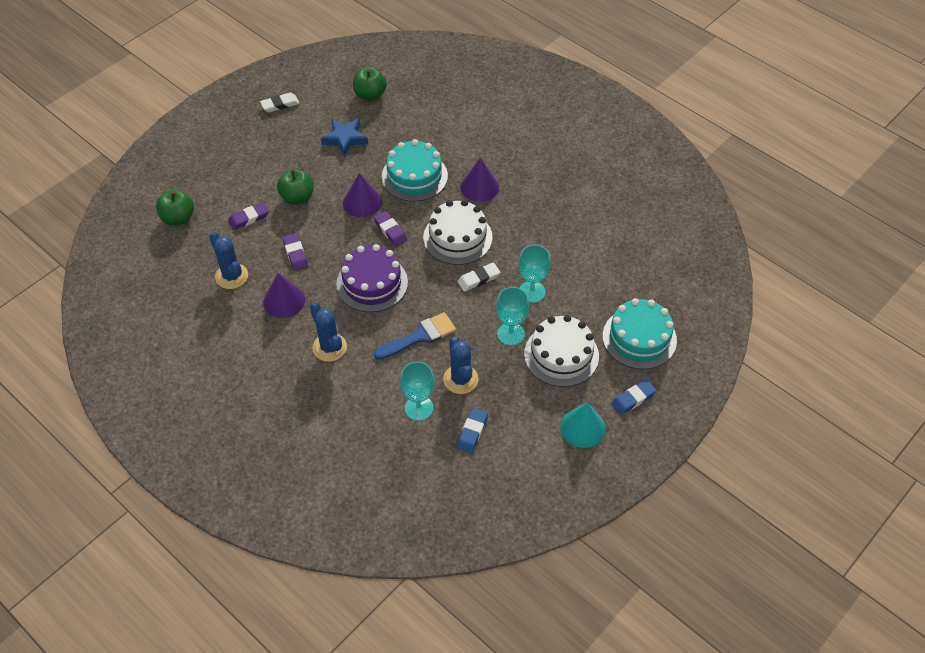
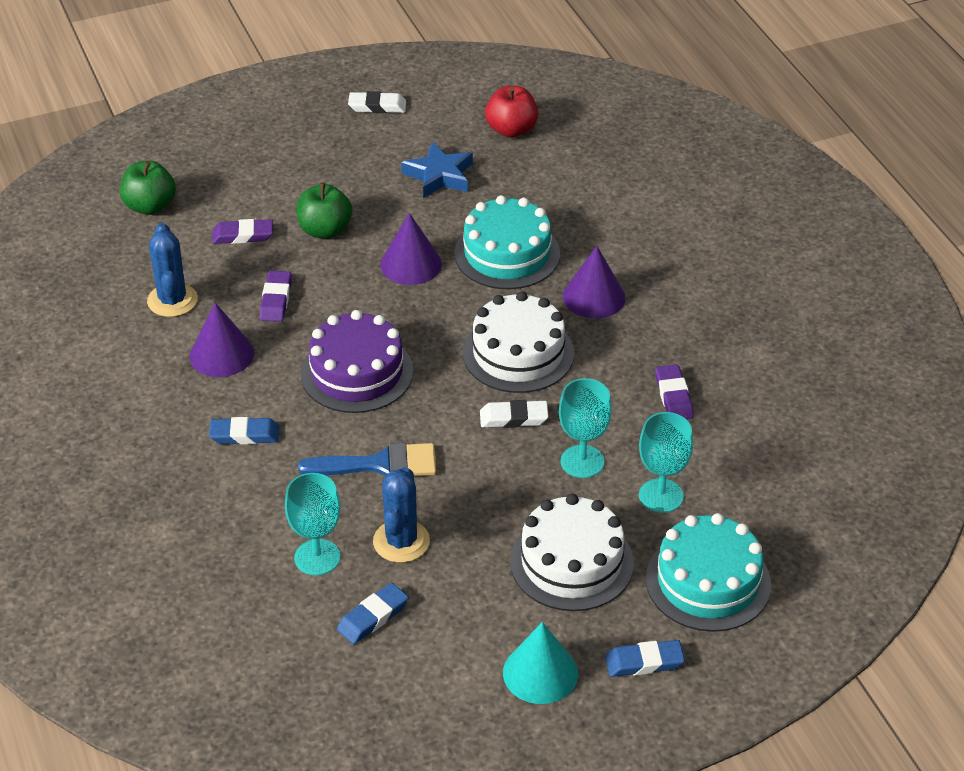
camera: 25 degrees right, 10 degrees down
(329, 347) = (244, 435): blue cactus -> blue eraser
(370, 95) = (511, 130): green apple -> red apple
(390, 230) = (426, 313): purple eraser -> purple eraser (673, 396)
(510, 334) = (514, 507): turquoise goblet -> turquoise goblet (661, 496)

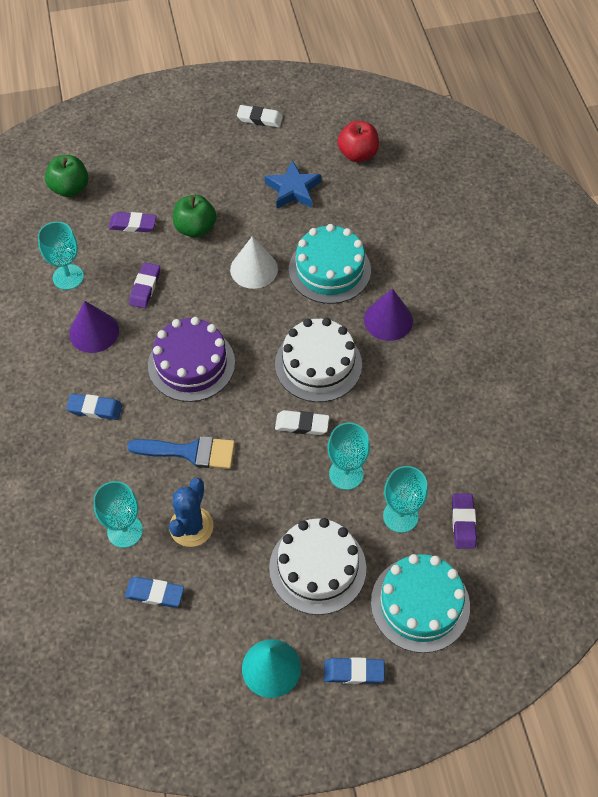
camera: 10 degrees right, 15 degrees up
(172, 300) = (68, 277): blue cactus -> turquoise goblet
(373, 617) = (155, 593): blue eraser -> blue eraser turned 45 degrees clockwise
(411, 264) = (254, 269): purple cone -> white cone
(673, 396) = (430, 423): purple eraser -> purple eraser (463, 522)

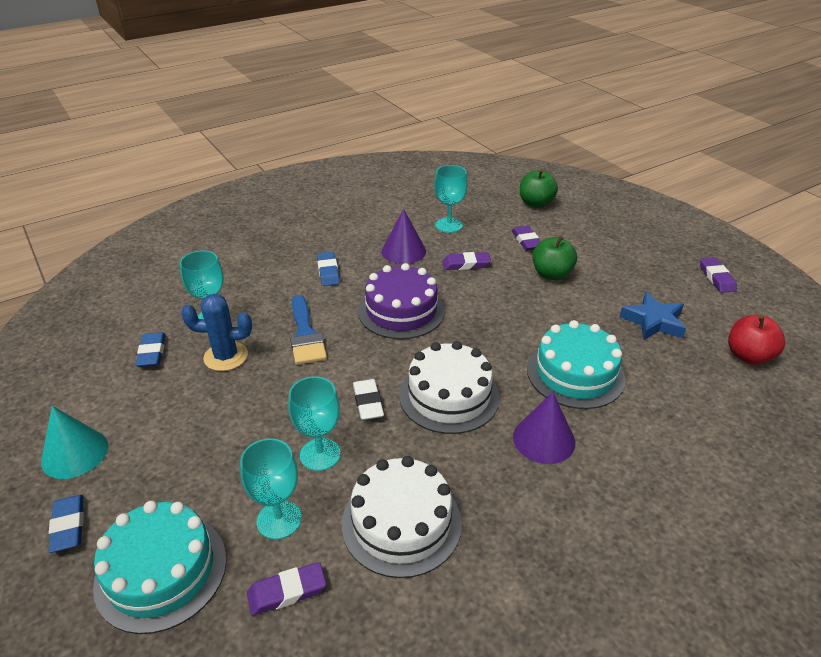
camera: 70 degrees right, 20 degrees down
(254, 269) = (534, 321): white cone -> none
(259, 119) = (716, 278): white eraser -> purple eraser
(317, 567) = (196, 460): white cake -> white cake (401, 523)

